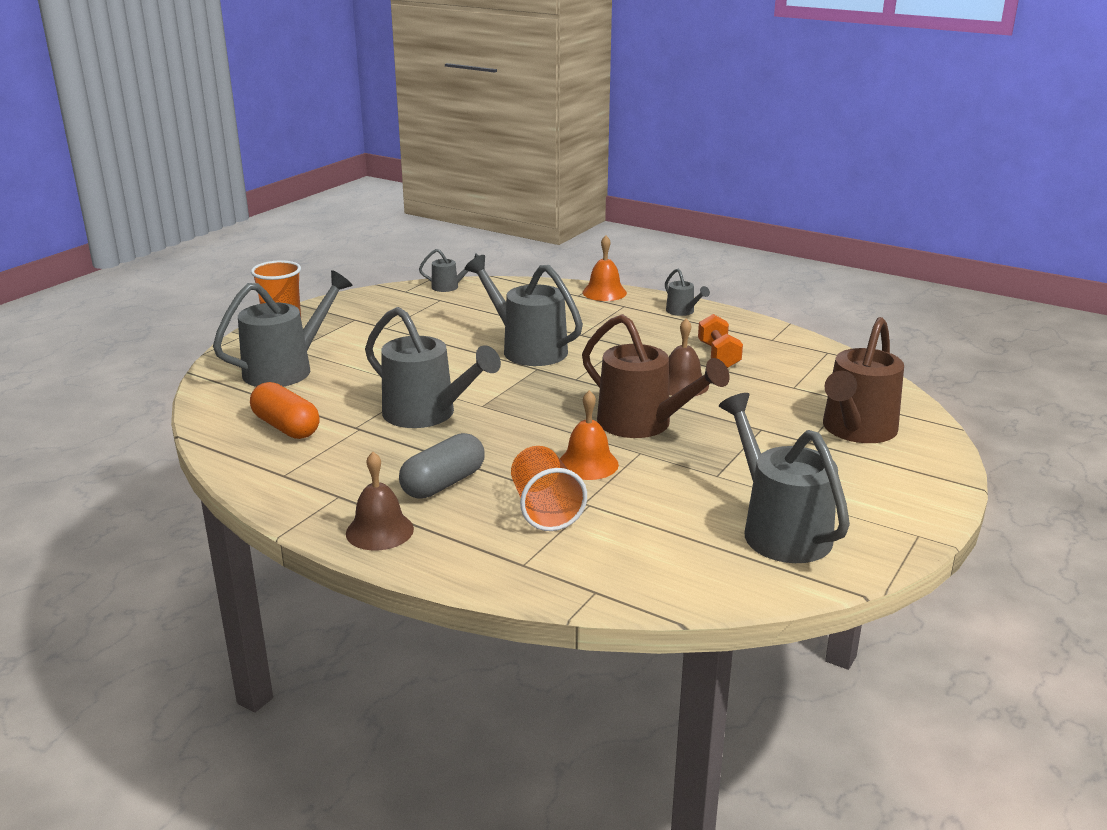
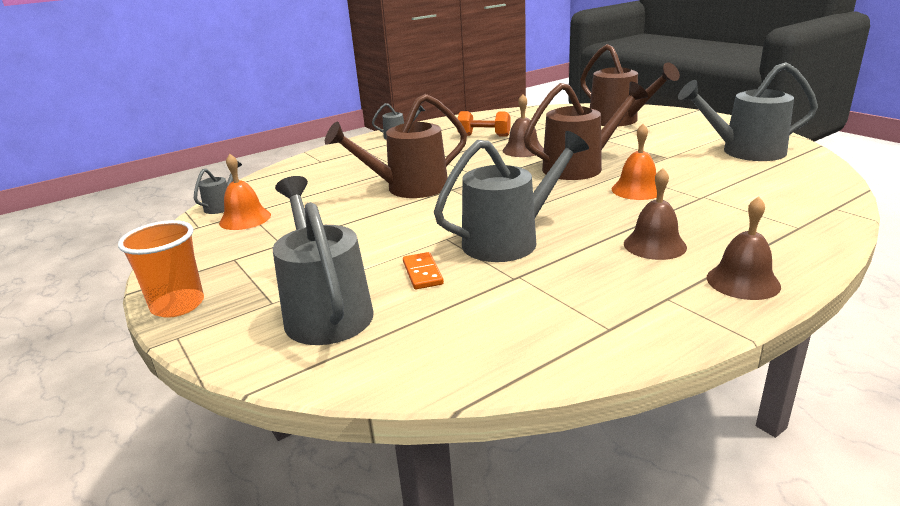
camera: 65 degrees left, 0 degrees up
(286, 427) = (487, 319): orange capsule -> none
(352, 390) = (422, 273): none -> orange domino
(443, 483) = (654, 245): grey capsule -> brown bell
(527, 349) = (408, 188): grey watering can -> brown watering can
(544, 509) = (709, 211): orange cup -> none
(604, 292) = (329, 152): orange bell -> orange bell (245, 219)

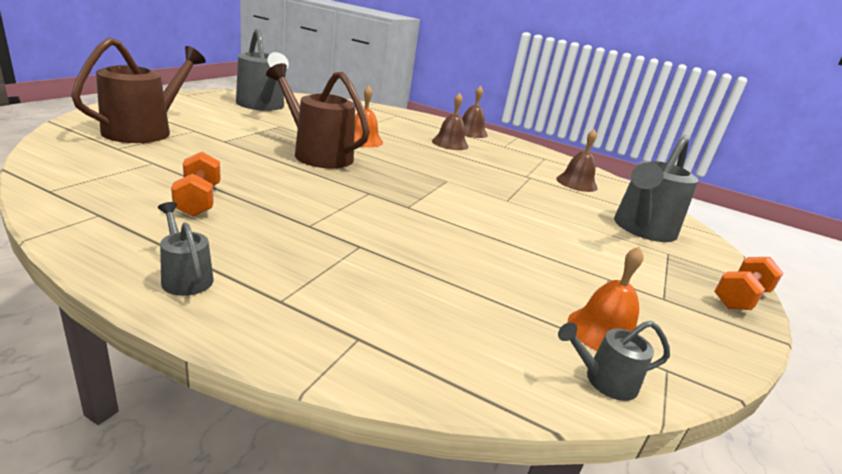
camera: 125 degrees left, 0 degrees up
(178, 305) = (740, 298): orange cup -> orange dumbbell
(408, 188) = (424, 230): brown watering can -> none
(422, 273) = (561, 203): orange domino -> none
(510, 240) = (485, 179): grey watering can -> none
(523, 150) = (266, 176): brown bell -> brown bell (576, 183)

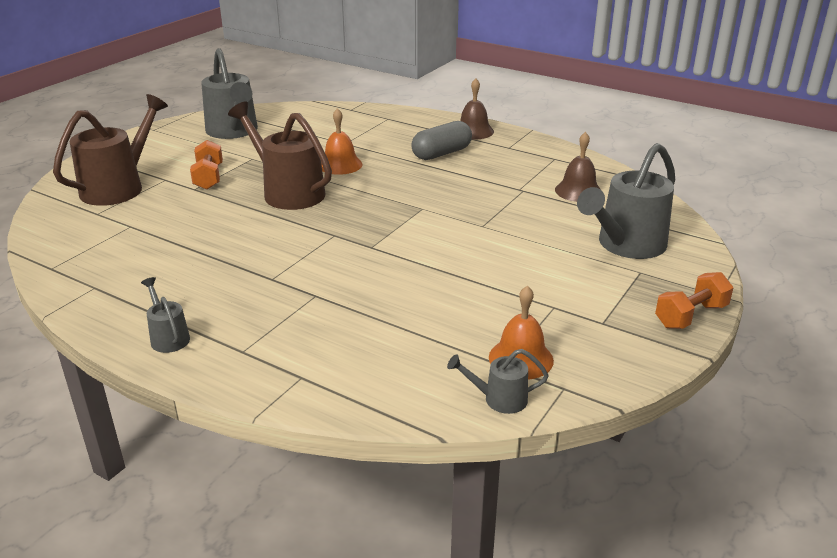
camera: 10 degrees right, 5 degrees up
(198, 200) = (174, 263): orange dumbbell -> orange dumbbell (208, 177)
(450, 143) = (441, 153): brown bell -> grey capsule

